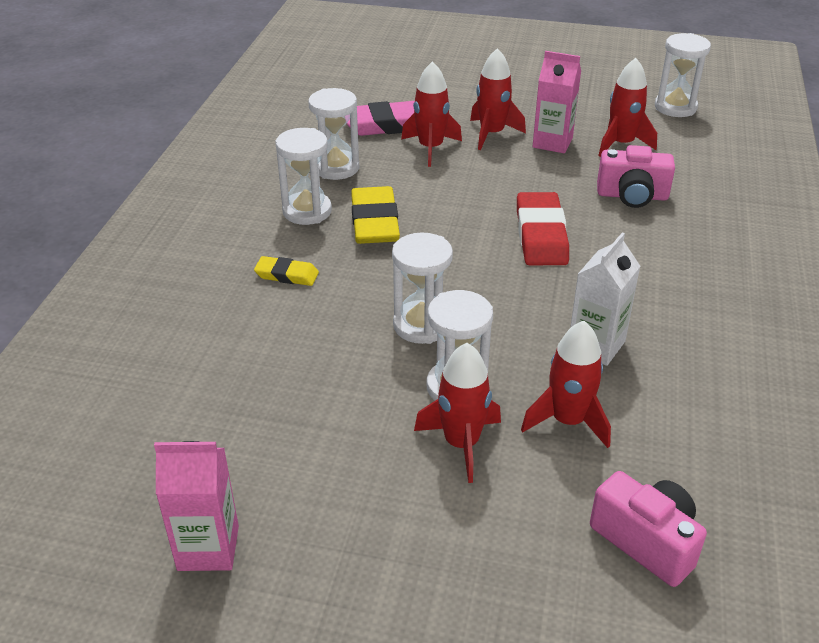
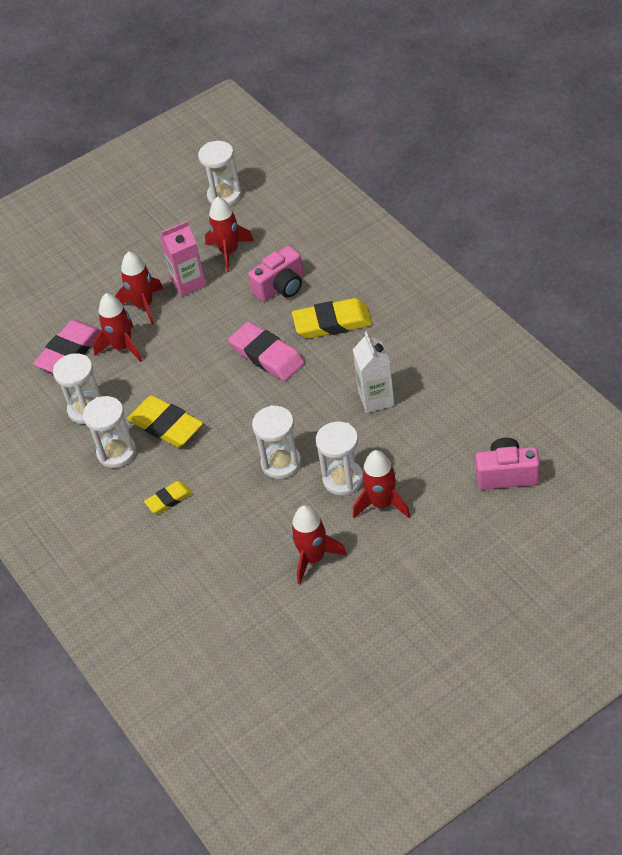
camera: 40 degrees left, 10 degrees up
(208, 548) = (343, 649): pink carton -> none
(541, 235) = (267, 355): red eraser -> pink eraser
(568, 421) = (412, 450): red rocket -> red rocket (313, 558)
(643, 253) = (332, 322): none -> yellow eraser

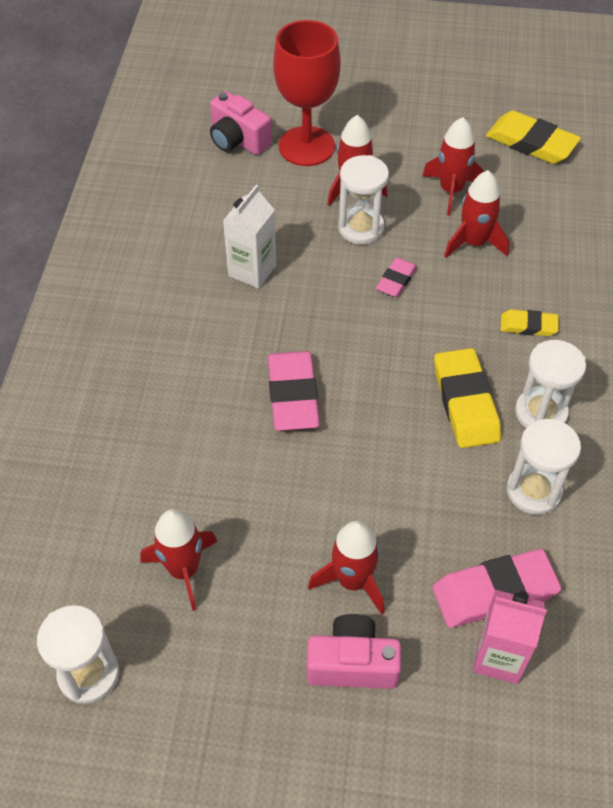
camera: 145 degrees left, 5 degrees up
(122, 347) = (428, 541): red rocket -> red rocket (474, 243)
(188, 283) = (273, 566): pink carton -> pink carton (499, 657)
(281, 287) = (188, 464): pink camera -> pink camera (352, 663)
(281, 463) = (396, 280): white hourglass -> pink eraser
(332, 322) = (194, 376): yellow eraser -> yellow eraser (531, 143)
(454, 509) = (306, 146): none -> red goblet

